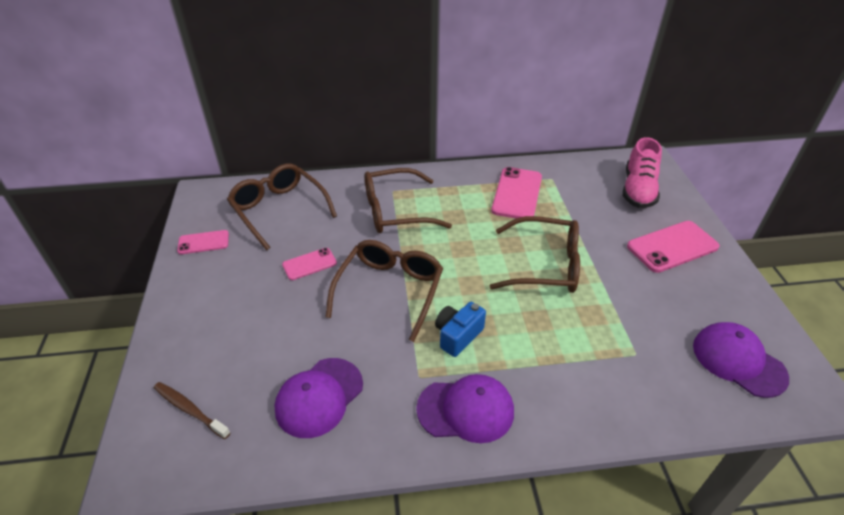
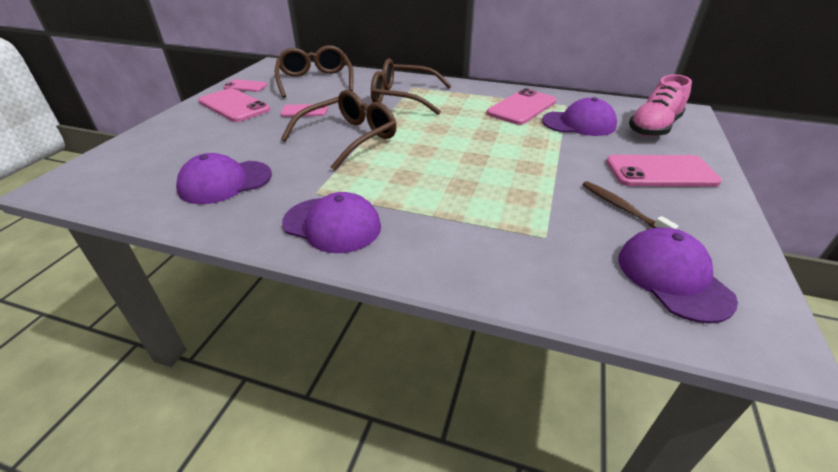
camera: 25 degrees right, 5 degrees down
(190, 409) = (133, 163): brown toothbrush -> brown toothbrush (622, 208)
(221, 280) = (234, 106): none -> pink phone
(458, 335) = (377, 177): blue camera -> none
(545, 265) = (505, 154): brown glasses -> none
(578, 202) = (579, 123): none -> purple cap

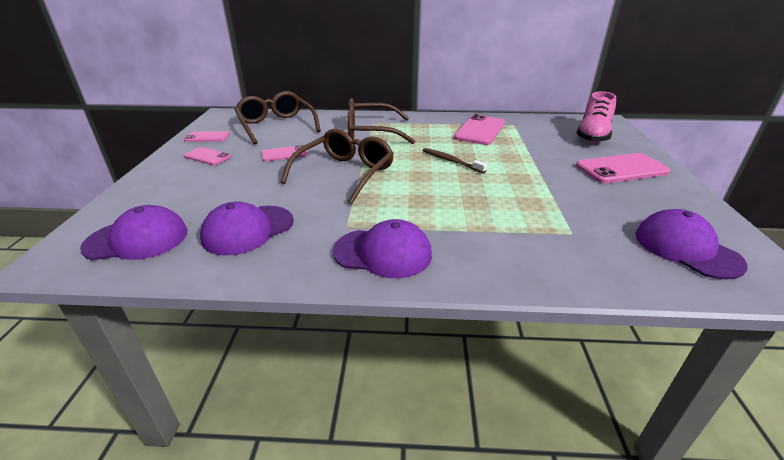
camera: 15 degrees left, 5 degrees down
(234, 106) = (207, 156): pink phone -> pink phone, size x0.58
(579, 123) = (534, 138): purple cap -> purple cap (137, 239)
(622, 208) = (613, 201): brown toothbrush -> brown toothbrush (451, 161)

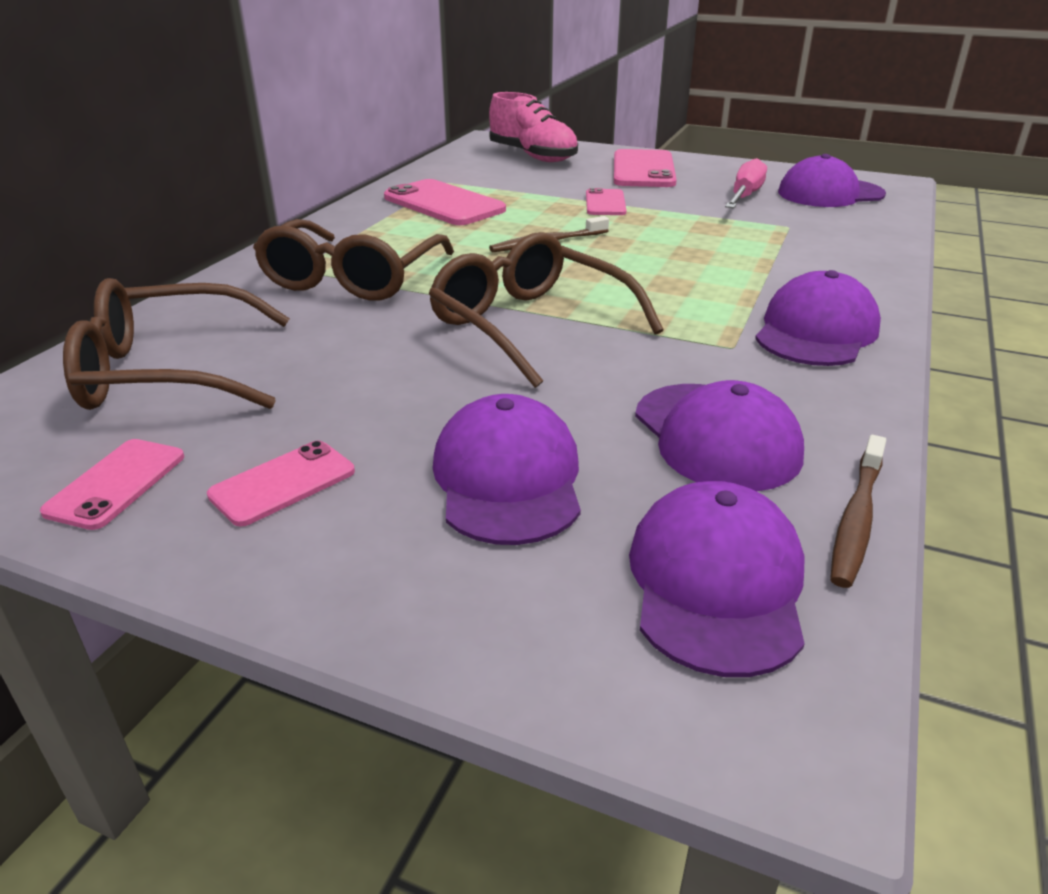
camera: 70 degrees left, 0 degrees up
(176, 272) = (856, 519): none -> brown toothbrush
(211, 190) = (508, 478): none -> purple cap
(284, 154) = (375, 375): pink phone -> pink phone (605, 203)
(618, 210) = (744, 196): none -> pink screwdriver

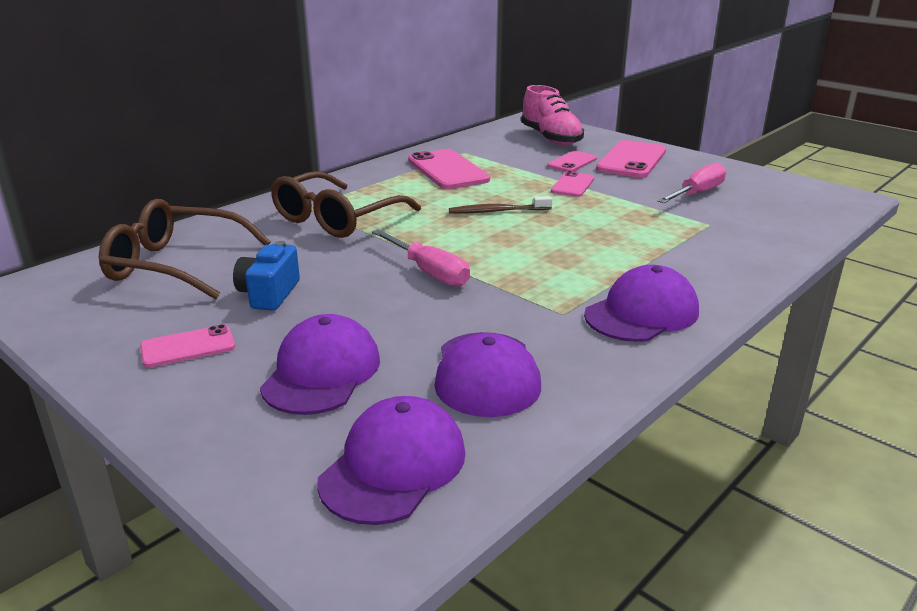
camera: 20 degrees right, 5 degrees down
(116, 484) = (100, 328): pink phone -> pink phone (572, 162)
(342, 388) = (269, 294): none -> blue camera
(530, 325) = (429, 272): brown glasses -> pink screwdriver
(830, 193) = (777, 200): purple cap -> none
(856, 519) = (530, 450): brown toothbrush -> none

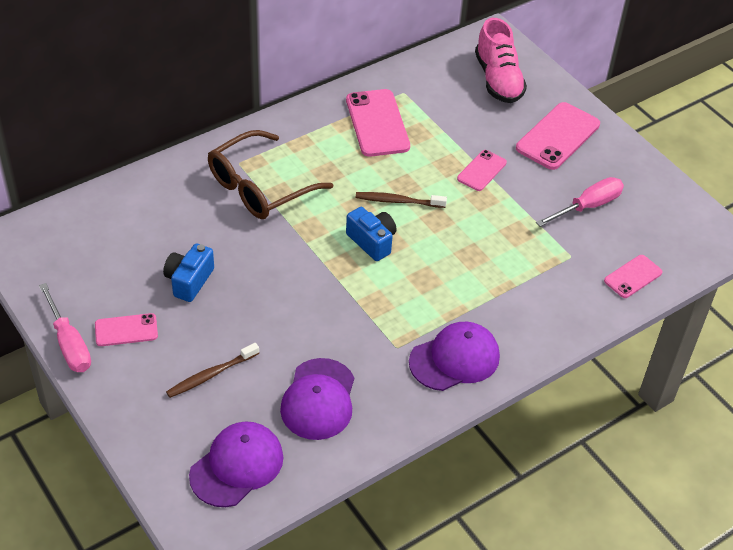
camera: 10 degrees right, 20 degrees up
(175, 265) = (124, 229): brown glasses -> none
(322, 372) = (211, 375): purple cap -> brown toothbrush
(429, 272) = (314, 277): pink screwdriver -> pink screwdriver (69, 343)
(484, 239) = (372, 241): none -> blue camera
(572, 162) = (499, 130): pink phone -> pink phone (633, 277)

